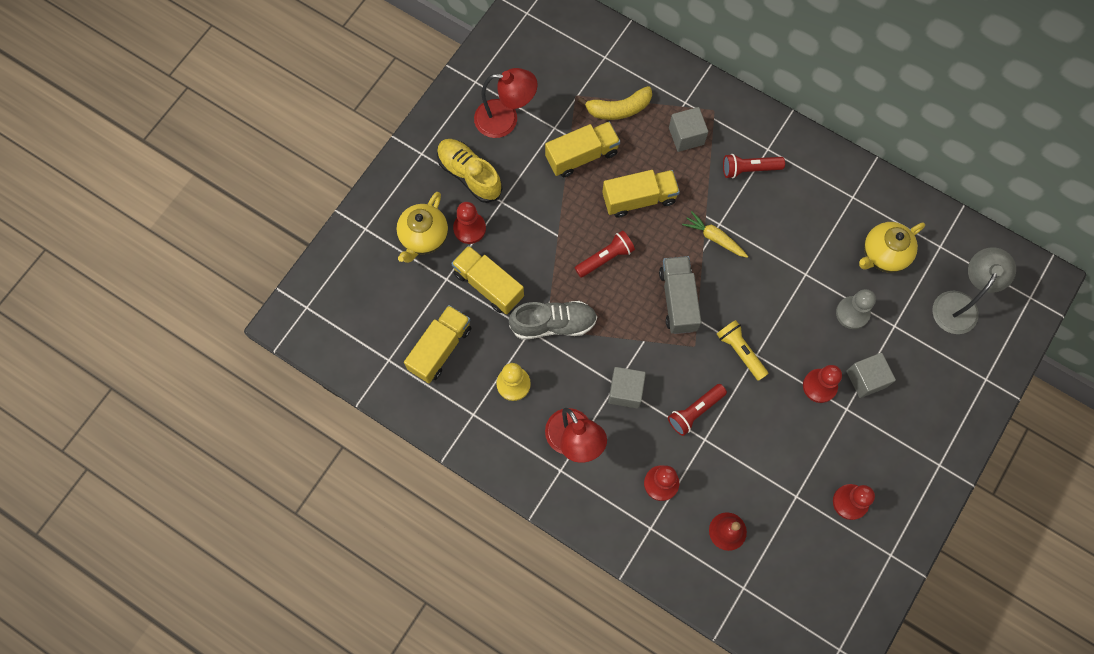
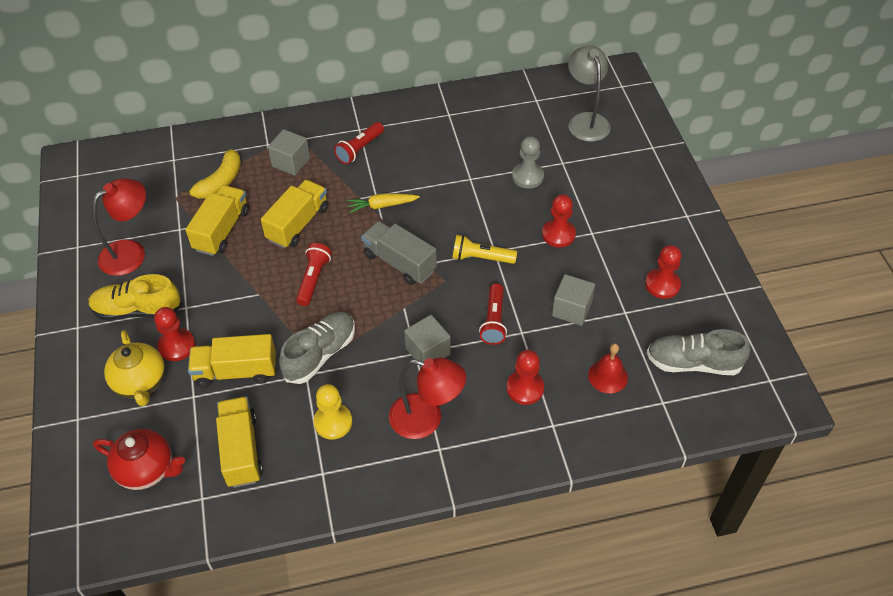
camera: 45 degrees left, 20 degrees down
(374, 307) = (147, 470): none -> red teapot
(799, 582) = (693, 363): none -> grey shoe
(866, 379) = (582, 206): grey cube -> grey cube (571, 309)
(883, 254) = (507, 130): yellow teapot -> none

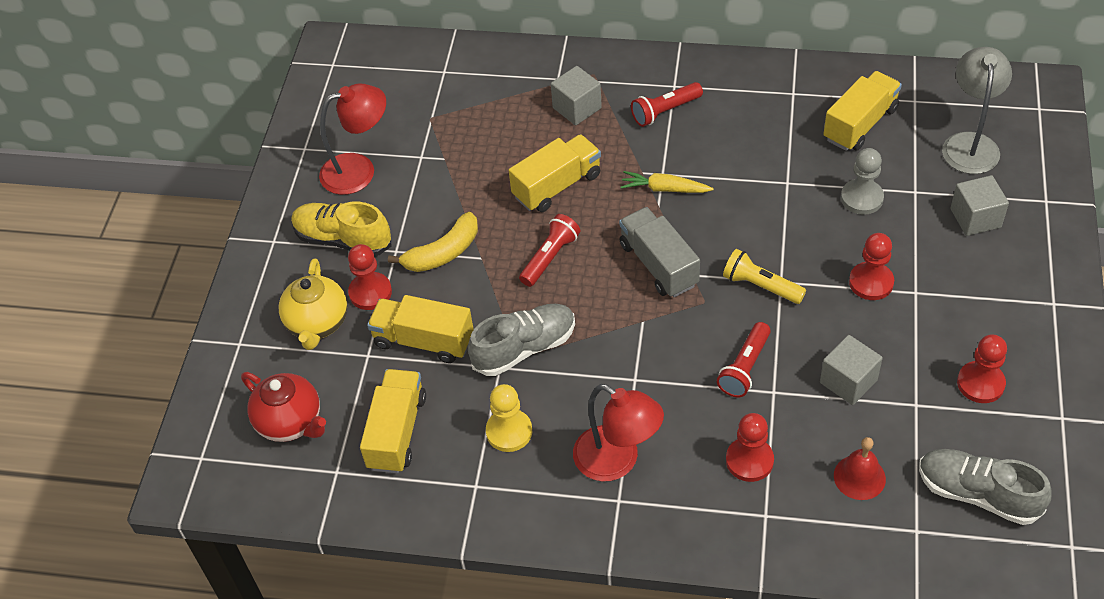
camera: 25 degrees right, 0 degrees up
(220, 182) = (486, 112): yellow banana -> yellow banana (443, 253)
(222, 230) = (467, 171): yellow truck -> yellow truck (860, 124)
(428, 351) = (650, 381): grey cube -> grey cube (975, 218)

